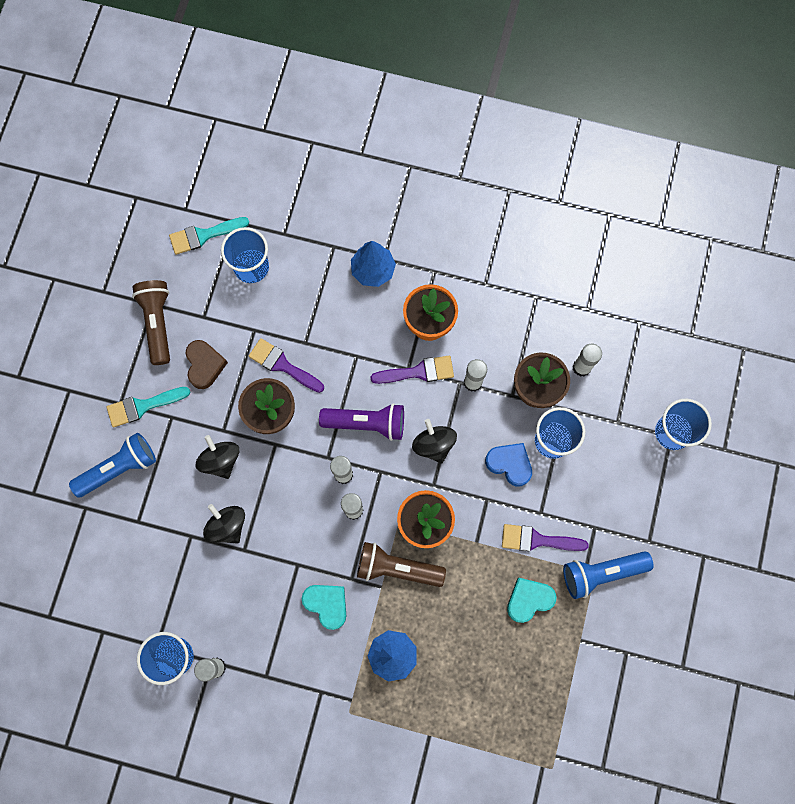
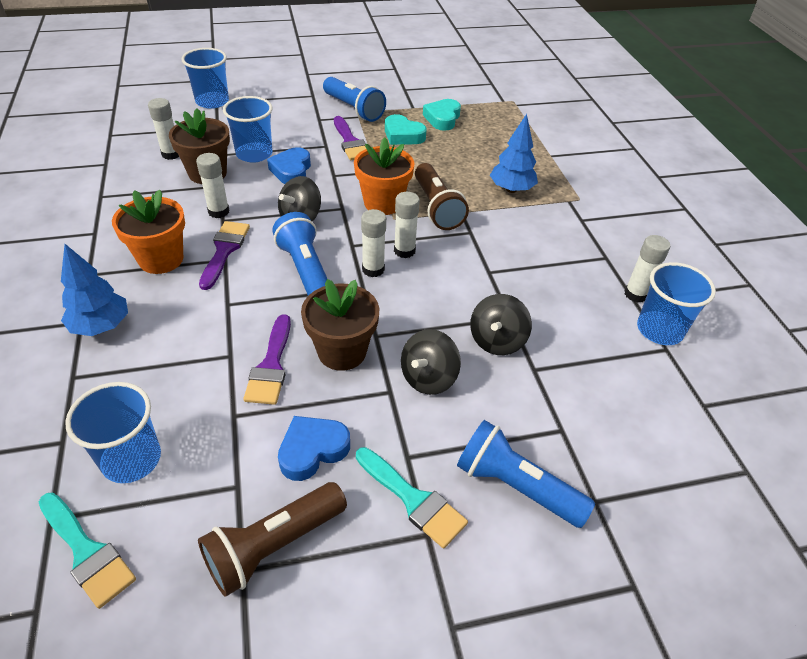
camera: 120 degrees left, 30 degrees down
(205, 365) = (312, 450): brown heart -> blue heart
(327, 604) = (507, 240): turquoise heart -> turquoise heart (442, 118)
(366, 423) = (305, 270): purple flashlight -> blue flashlight
(418, 372) = (224, 250): purple brush -> purple brush turned 45 degrees clockwise

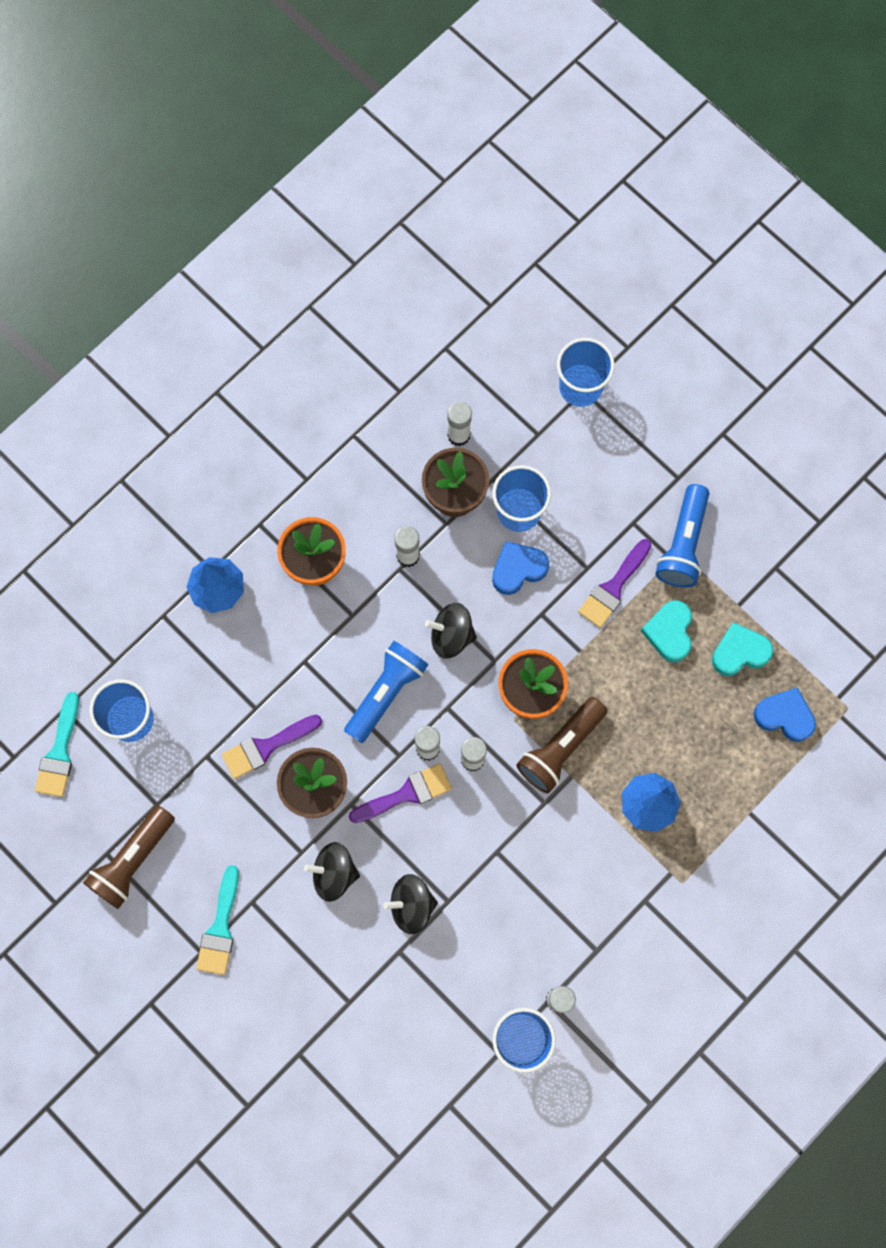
camera: 60 degrees right, 30 degrees up
(224, 250) = (362, 606): purple brush -> purple brush (406, 794)
(273, 545) = (133, 860): brown flashlight -> brown flashlight turned 75 degrees counterclockwise
(312, 450) = (214, 833): blue heart -> blue heart (784, 716)
(516, 486) = (276, 992): blue flashlight -> none

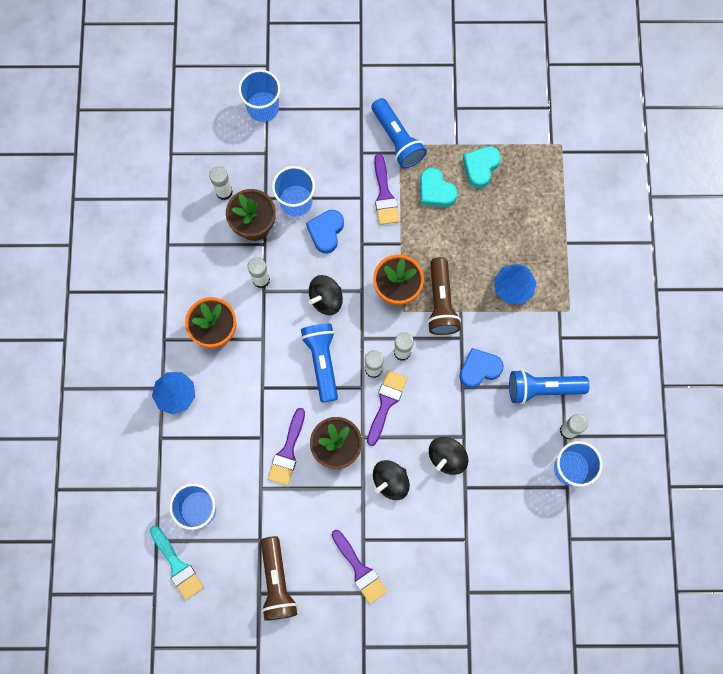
camera: 45 degrees left, 0 degrees up
(220, 928) = (360, 570): turquoise brush -> purple brush
(575, 933) = (543, 388): none -> blue flashlight
(784, 716) = (535, 178): blue heart -> blue heart (479, 369)

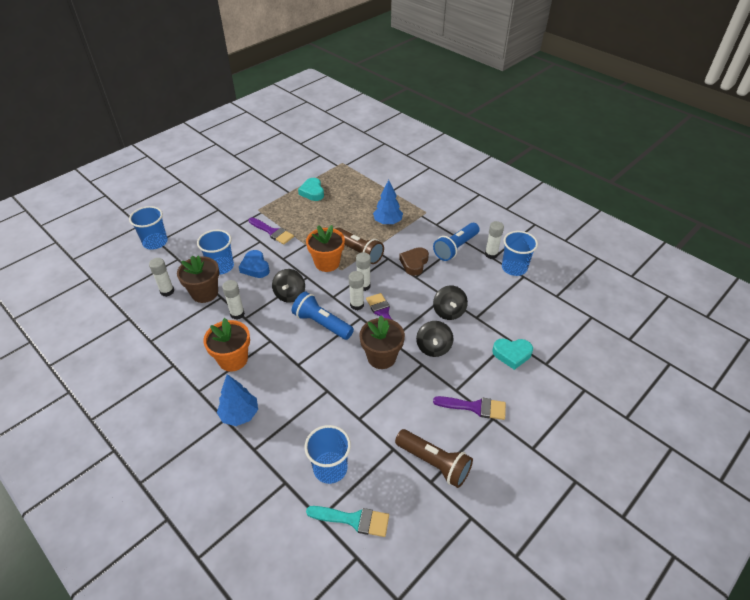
camera: 45 degrees left, 30 degrees down
(287, 452) = (353, 384): purple brush -> none
(397, 139) = (254, 208): blue flashlight -> none
(435, 191) = (299, 214): turquoise heart -> turquoise heart (512, 354)
(479, 369) = (414, 263): blue heart -> brown heart

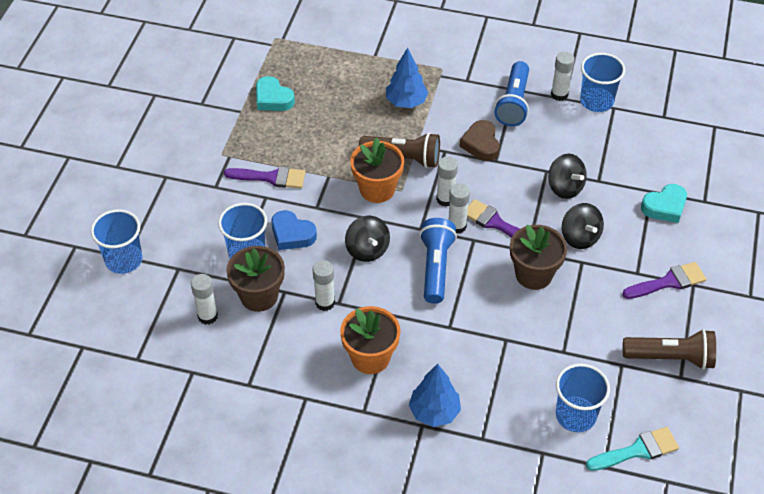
camera: 30 degrees left, 5 degrees up
(322, 323) = (436, 267): blue flashlight -> blue flashlight turned 90 degrees clockwise

